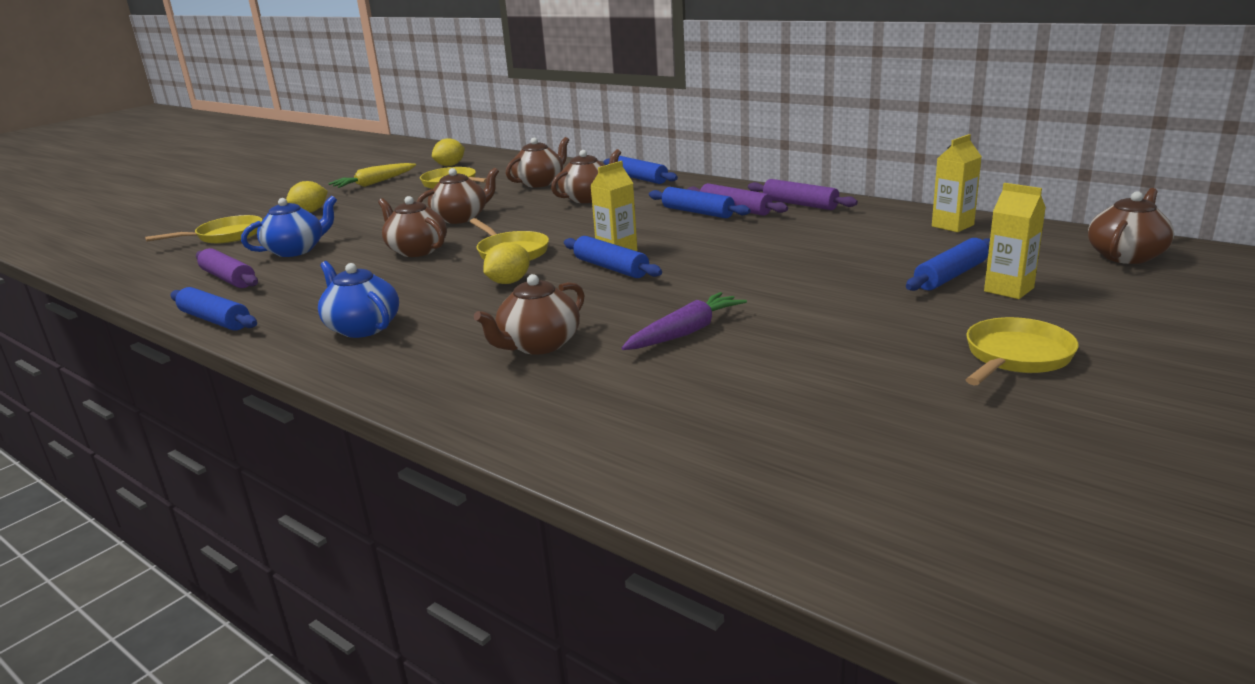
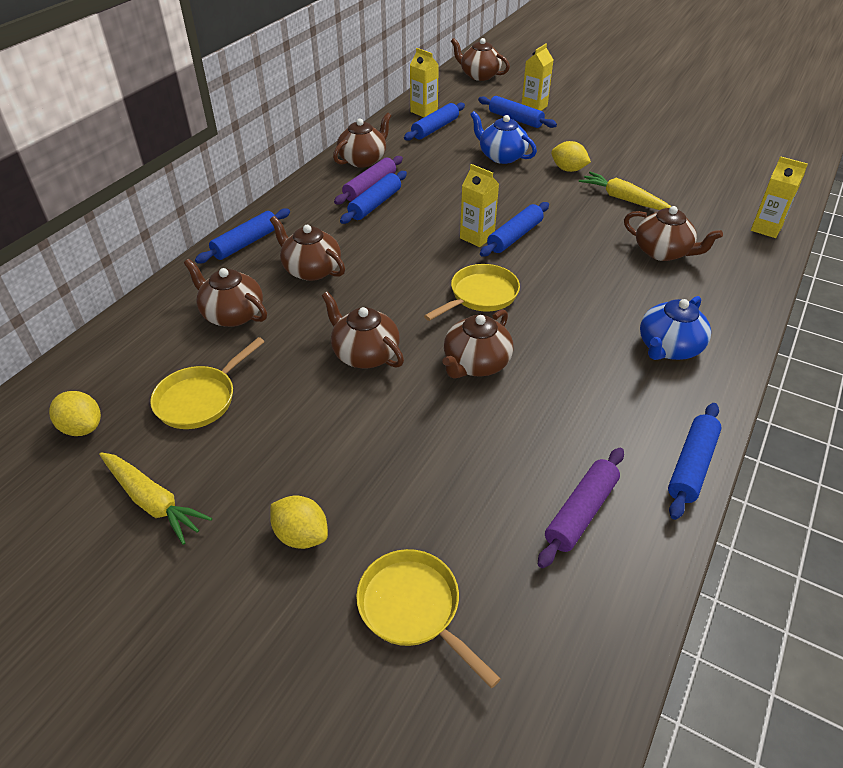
camera: 100 degrees left, 20 degrees up
(296, 250) = (477, 480): blue teapot -> blue teapot (501, 156)
(509, 282) = (553, 284): yellow lemon -> yellow lemon (568, 169)
(562, 437) = (766, 228): none -> yellow carton
(685, 332) = (623, 199): purple carrot -> yellow carrot
(800, 204) = (363, 160): purple rolling pin -> brown teapot
(897, 232) = (435, 128): none -> blue rolling pin
(1016, 357) = (619, 114): yellow pan -> none

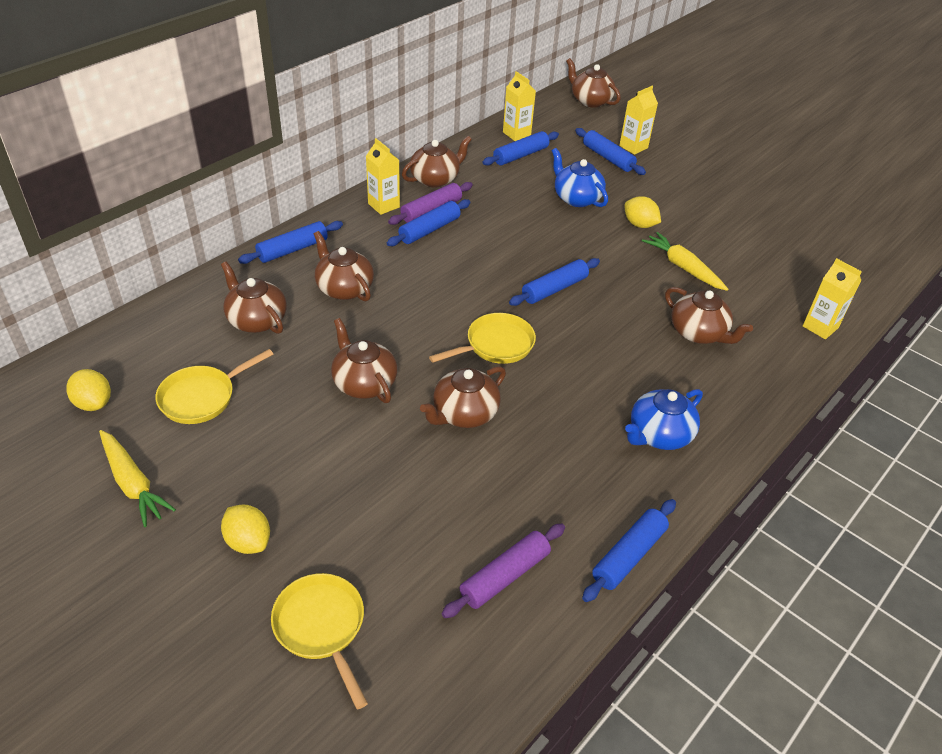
camera: 10 degrees right, 0 degrees up
(477, 237) = (516, 283): yellow carton -> yellow carton (383, 205)

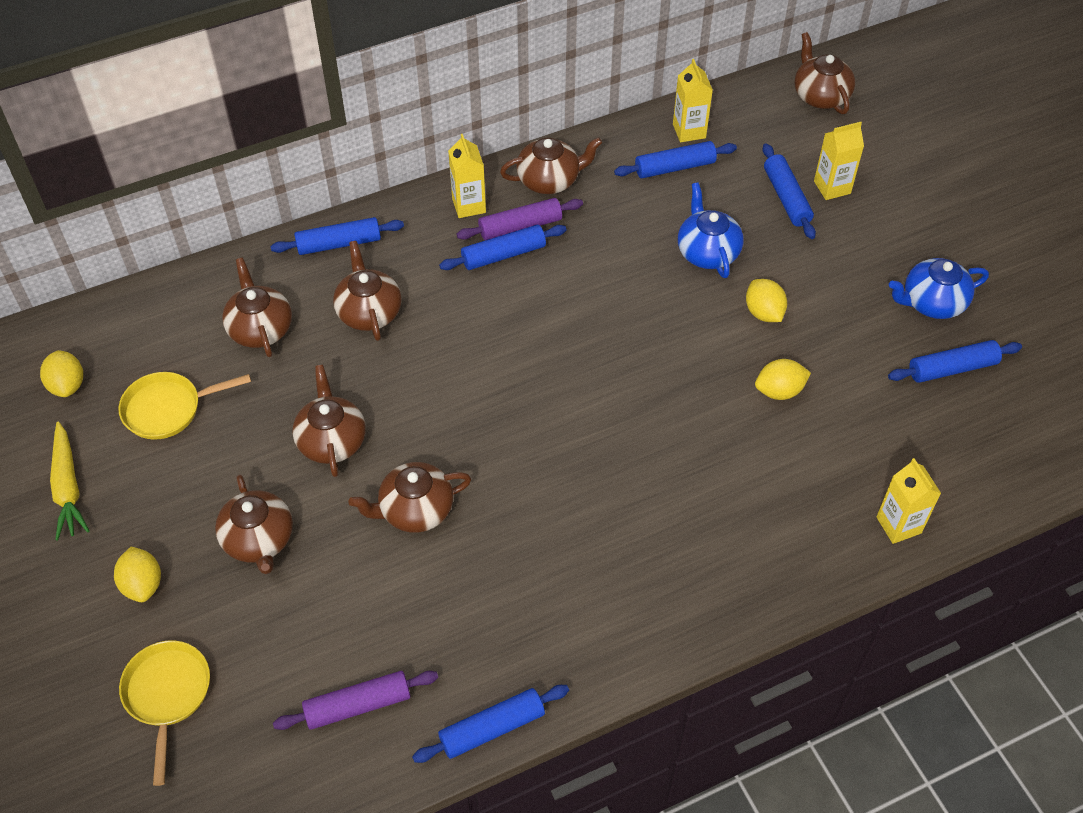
camera: 25 degrees right, 10 degrees up
(496, 345) = (494, 435): yellow pan -> none
(554, 289) = (603, 378): blue rolling pin -> blue rolling pin (952, 368)
(659, 434) = (609, 603): blue teapot -> blue teapot (932, 302)
(683, 267) = (779, 391): yellow carrot -> yellow lemon
(698, 333) = (739, 488): brown teapot -> brown teapot (259, 540)

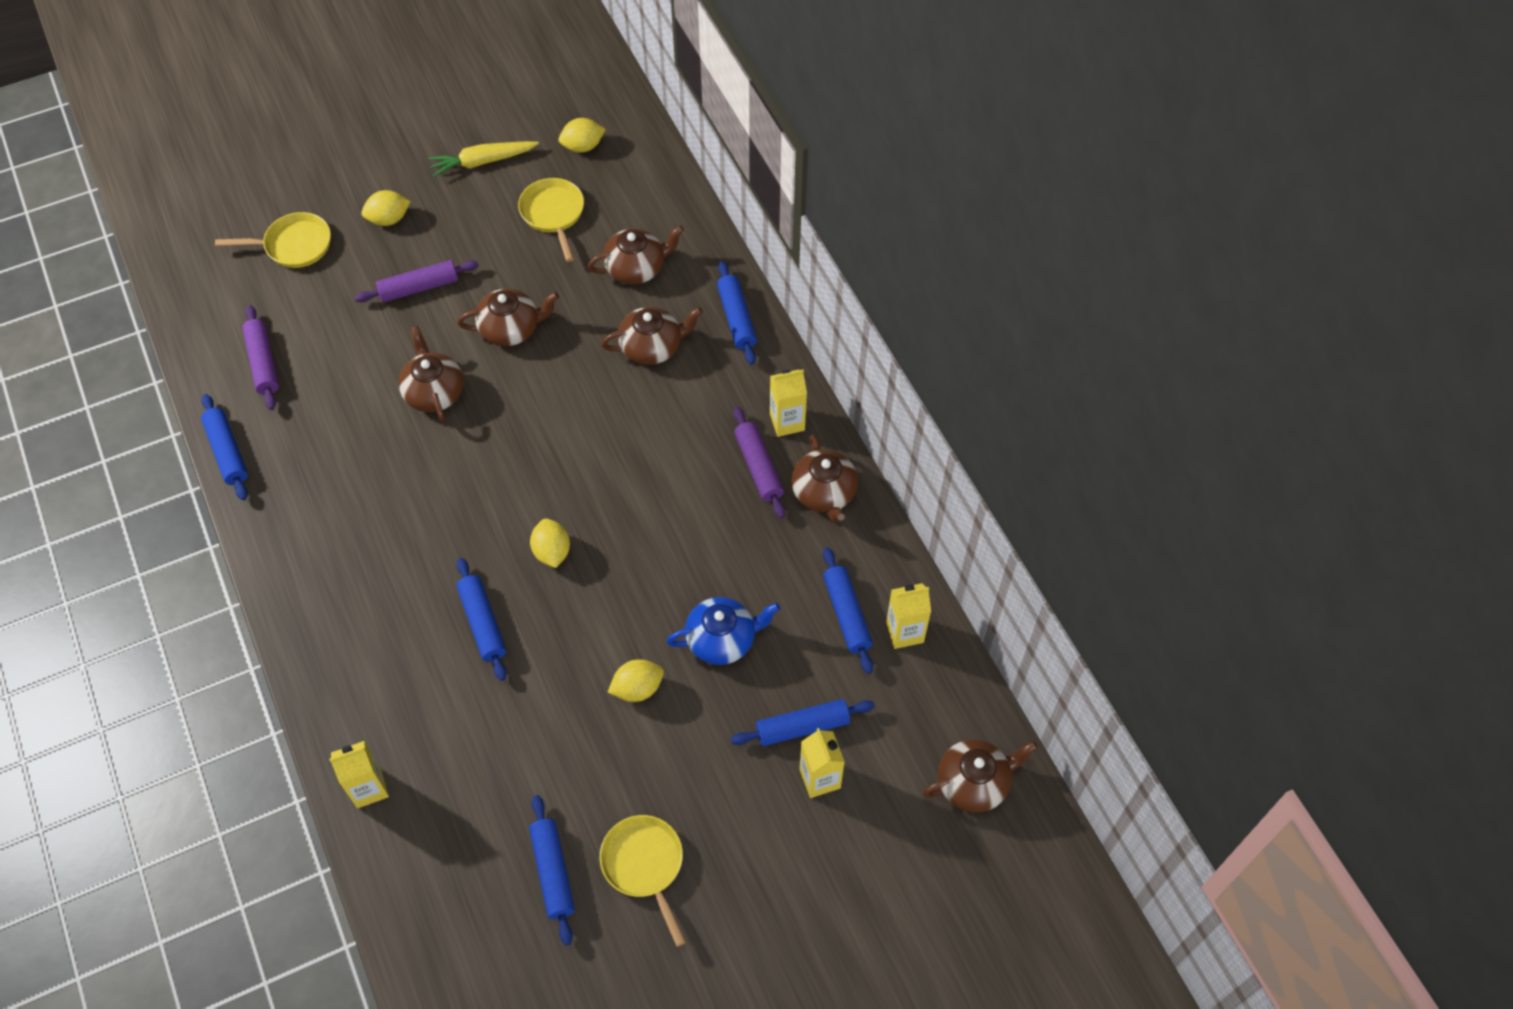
camera: 90 degrees right, 5 degrees up
(259, 540) = (419, 287): brown teapot -> purple rolling pin
(503, 255) = (720, 453): blue rolling pin -> blue rolling pin (482, 623)
(779, 391) = (536, 694): yellow lemon -> yellow lemon (552, 552)
(932, 302) = (645, 865): blue teapot -> yellow pan

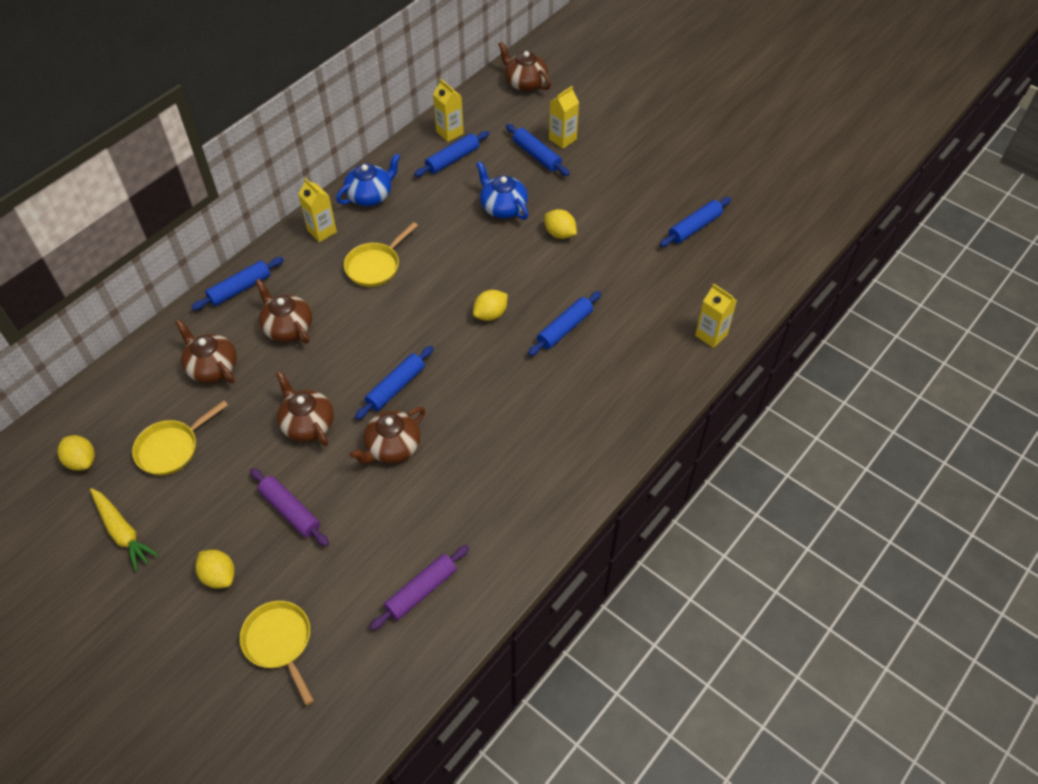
camera: 115 degrees left, 5 degrees down
(227, 452) = (521, 566): blue rolling pin -> blue rolling pin (396, 387)
(645, 865) = (662, 191): yellow pan -> yellow pan (375, 266)
(758, 467) = (366, 233): purple rolling pin -> none
(824, 493) = (370, 195): brown teapot -> blue teapot

